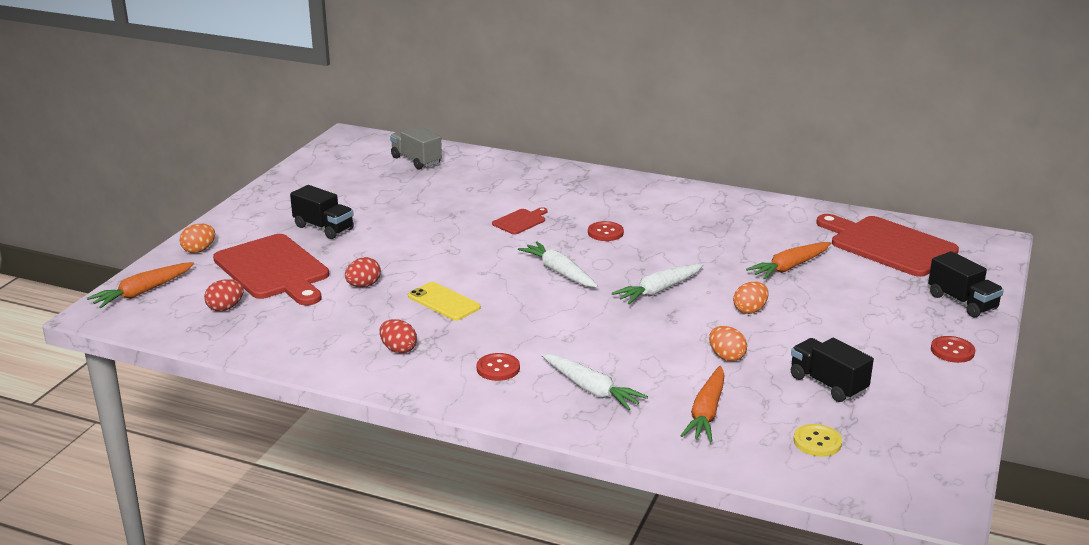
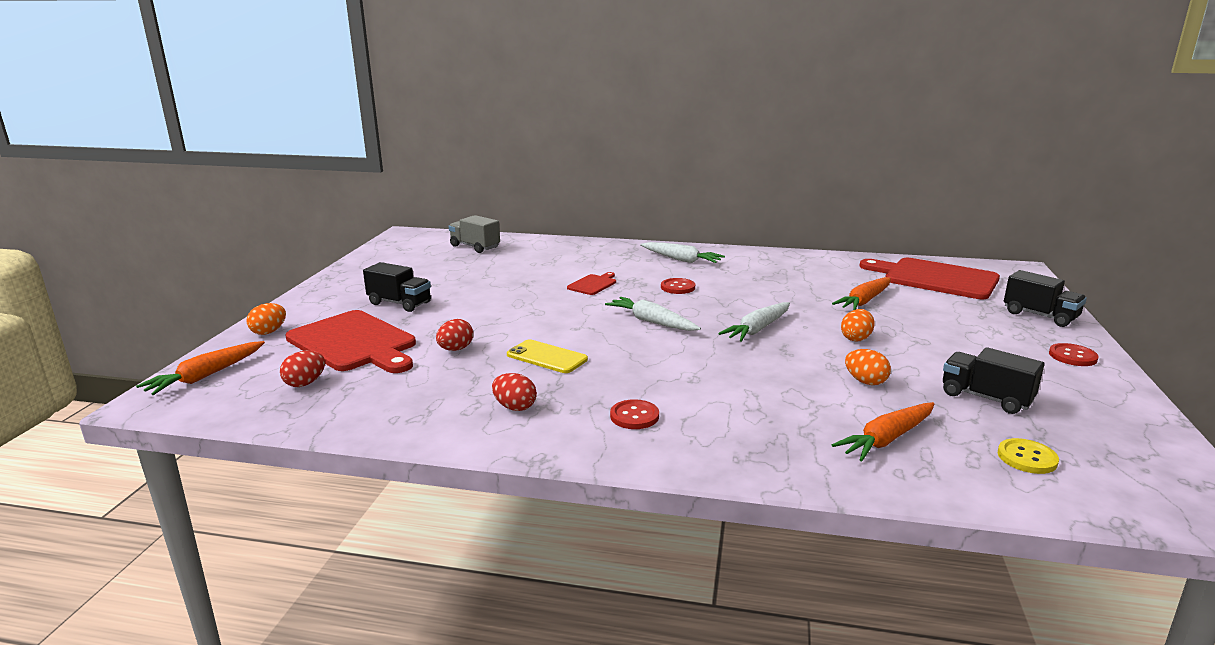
camera: 10 degrees left, 5 degrees down
(591, 389) = (748, 428): white carrot -> white carrot (681, 260)
(706, 412) = (887, 439): orange carrot -> orange carrot turned 45 degrees clockwise

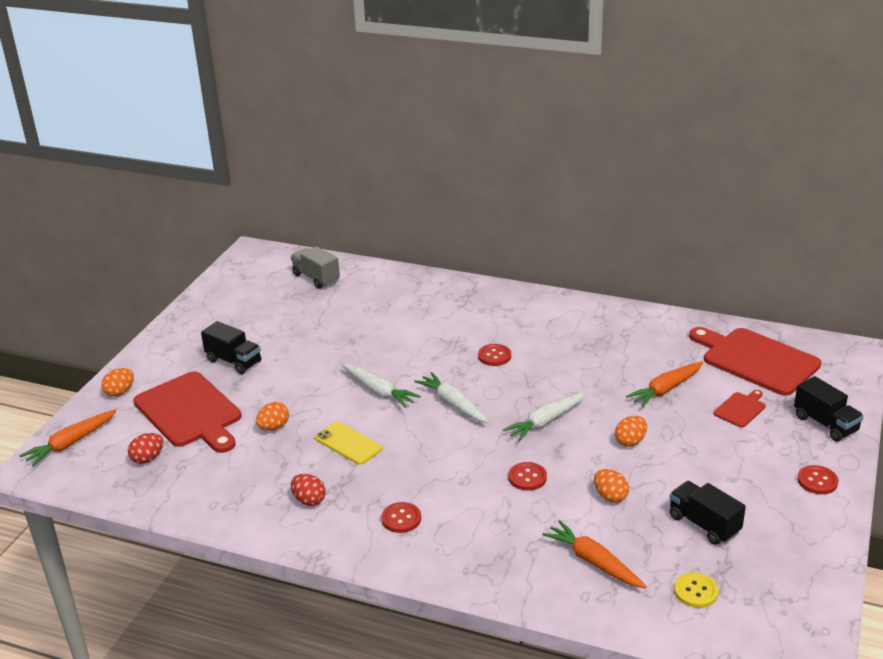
camera: 10 degrees right, 10 degrees up
(455, 349) = (273, 427): red egg -> orange egg
(593, 284) = (415, 346): red cutting board -> red cutting board (740, 409)
(681, 260) = (513, 312): white carrot -> white carrot (379, 391)
(763, 372) = (527, 477): none -> red button
(887, 439) = (593, 562): orange carrot -> orange carrot turned 75 degrees clockwise

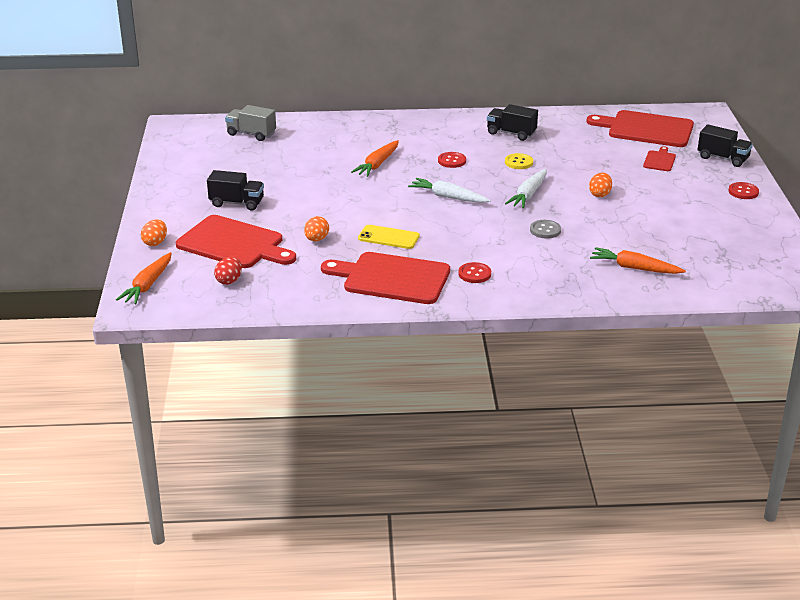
camera: 25 degrees left, 0 degrees up
(309, 500) = (392, 278): red egg -> red cutting board
(379, 391) = (381, 200): white carrot -> none
(527, 477) = (545, 230): red button -> grey button
(610, 496) = (613, 229): orange egg -> none
(665, 389) = (598, 158): orange carrot -> orange carrot (377, 164)
(695, 591) = (715, 269): yellow button -> yellow button (518, 162)
(704, 524) = (690, 231): black truck -> black truck (511, 133)

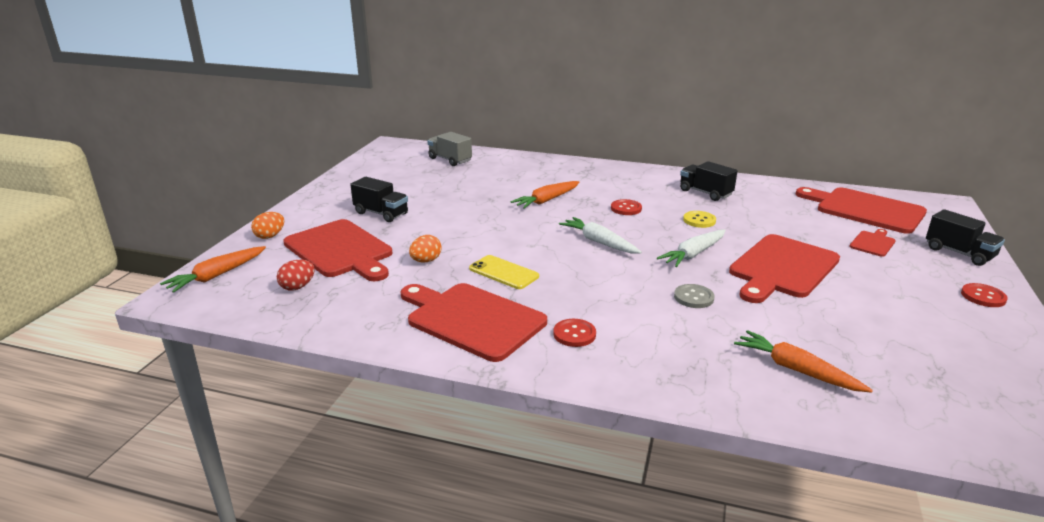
camera: 20 degrees right, 5 degrees down
(600, 194) = (782, 268): orange egg -> red cutting board

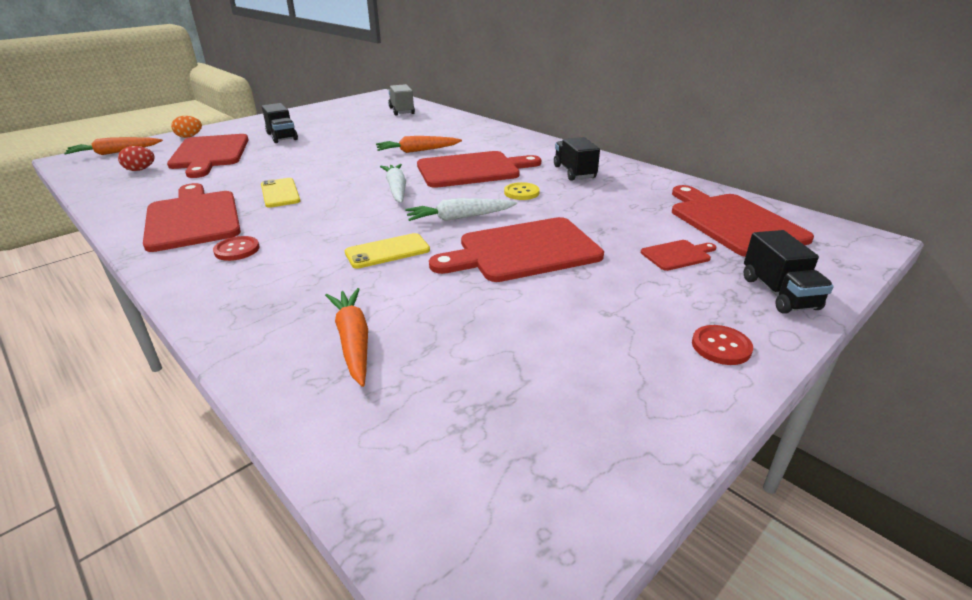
camera: 30 degrees right, 5 degrees up
(426, 261) = (246, 172): orange egg -> none
(626, 208) = (472, 170): red button -> red cutting board
(693, 297) = (387, 251): grey button -> yellow phone

